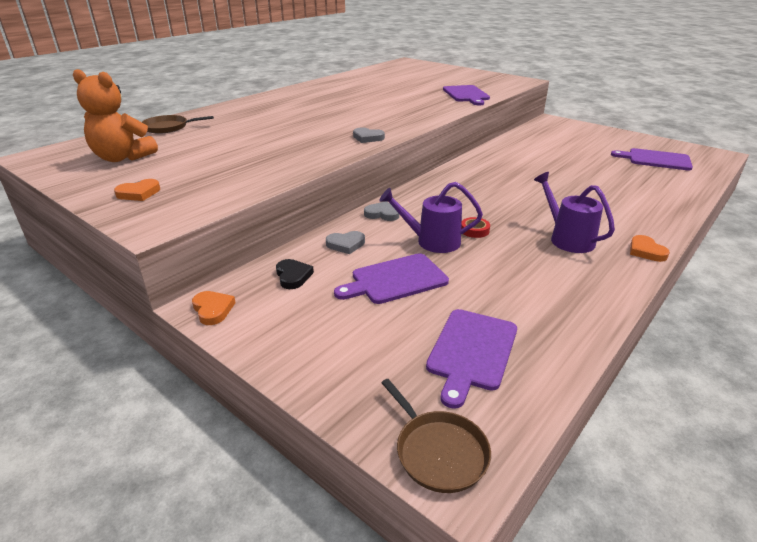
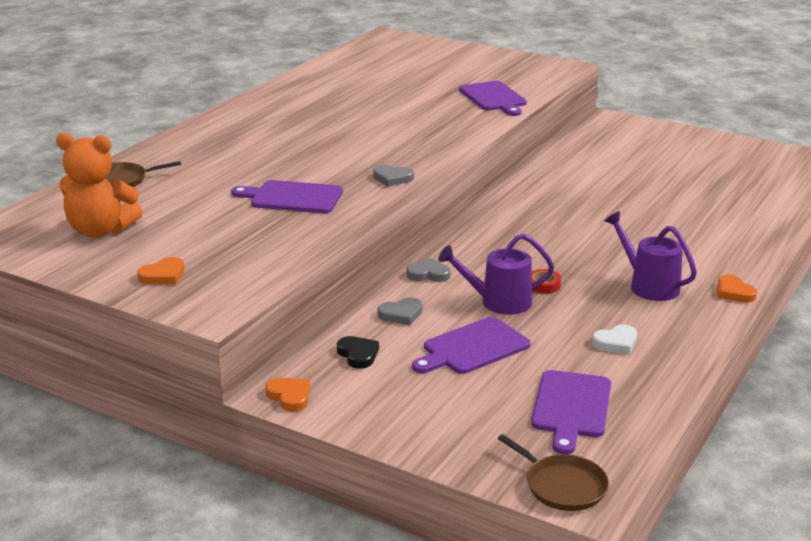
camera: 10 degrees left, 5 degrees down
(529, 288) = (616, 342): none -> white heart
(656, 159) = (745, 173): purple cutting board -> purple cutting board (292, 197)

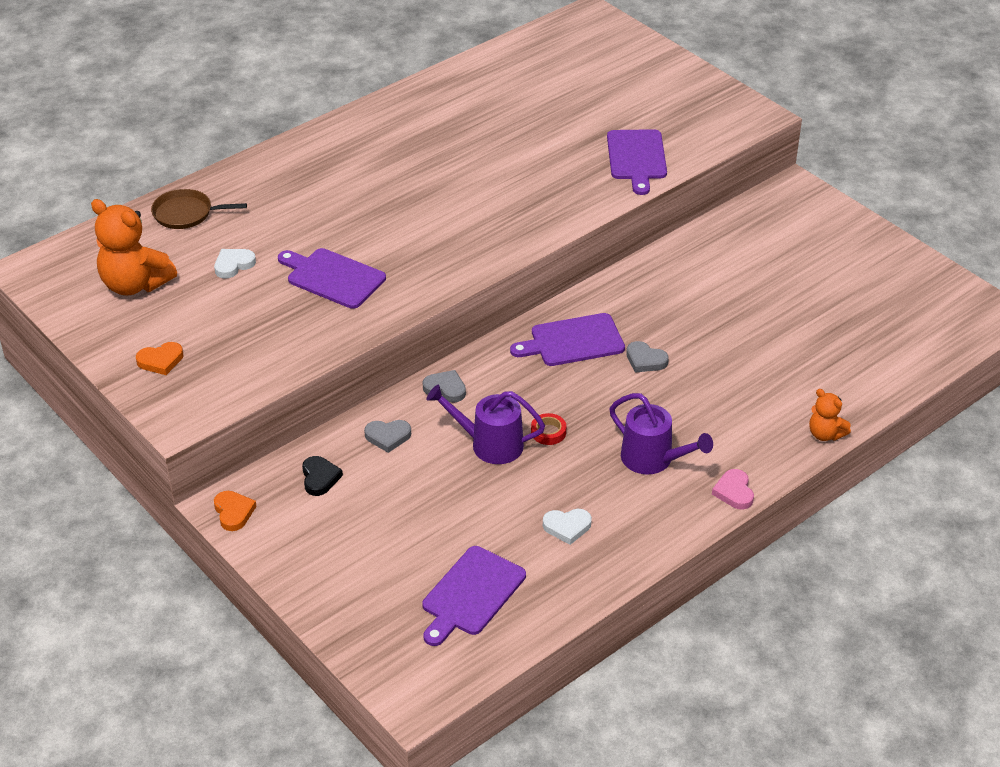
camera: 20 degrees right, 15 degrees up
(191, 204) = (233, 265): none -> white heart
(392, 178) = (446, 270): grey heart -> grey heart (645, 360)
(472, 348) = (428, 497): purple cutting board -> purple cutting board (573, 341)
(562, 486) = (405, 678): brown pan -> none
(648, 285) = (653, 460): purple watering can -> purple watering can turned 150 degrees clockwise
(734, 292) = (734, 492): orange heart -> pink heart
(769, 245) = (825, 434): none -> orange teddy bear

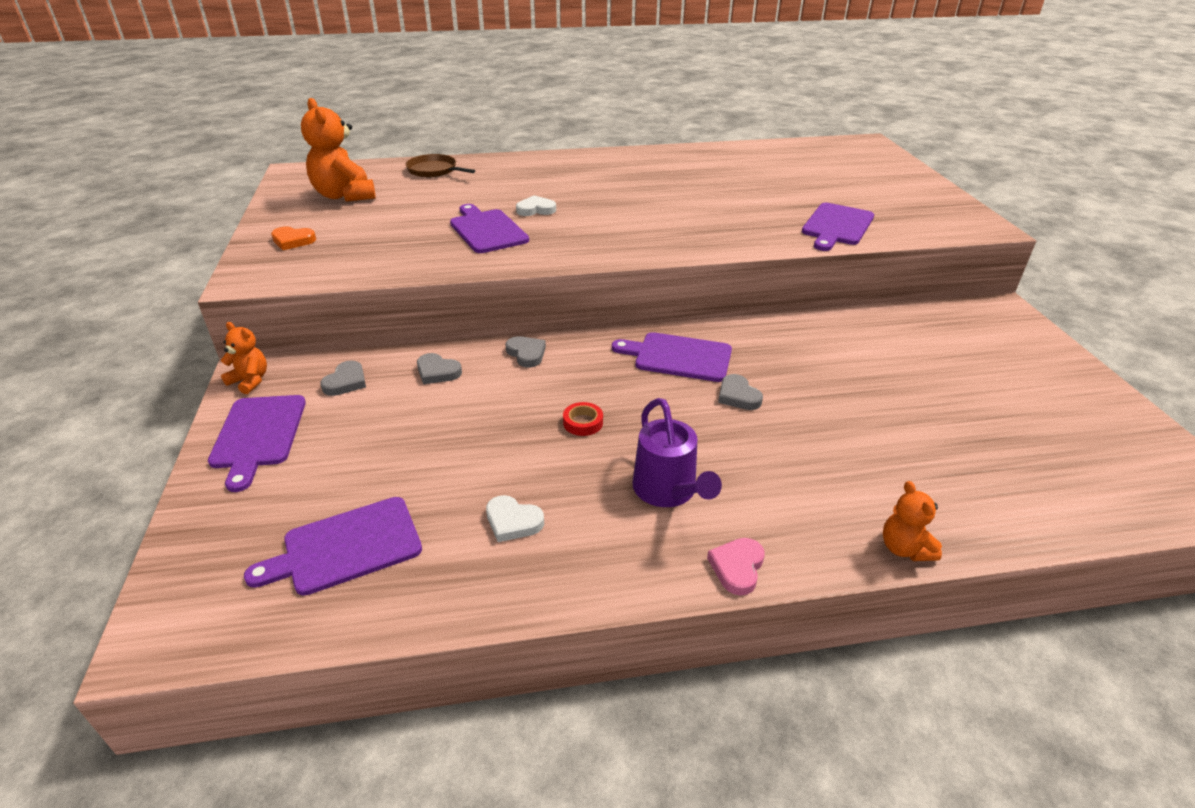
camera: 30 degrees right, 5 degrees down
(233, 265) = (425, 204): white heart -> white heart (536, 209)
(233, 512) = (250, 381): orange heart -> orange teddy bear
(304, 551) = (258, 435): none -> purple cutting board
(320, 478) = (346, 382): black heart -> grey heart
(489, 444) = (517, 412): purple watering can -> none

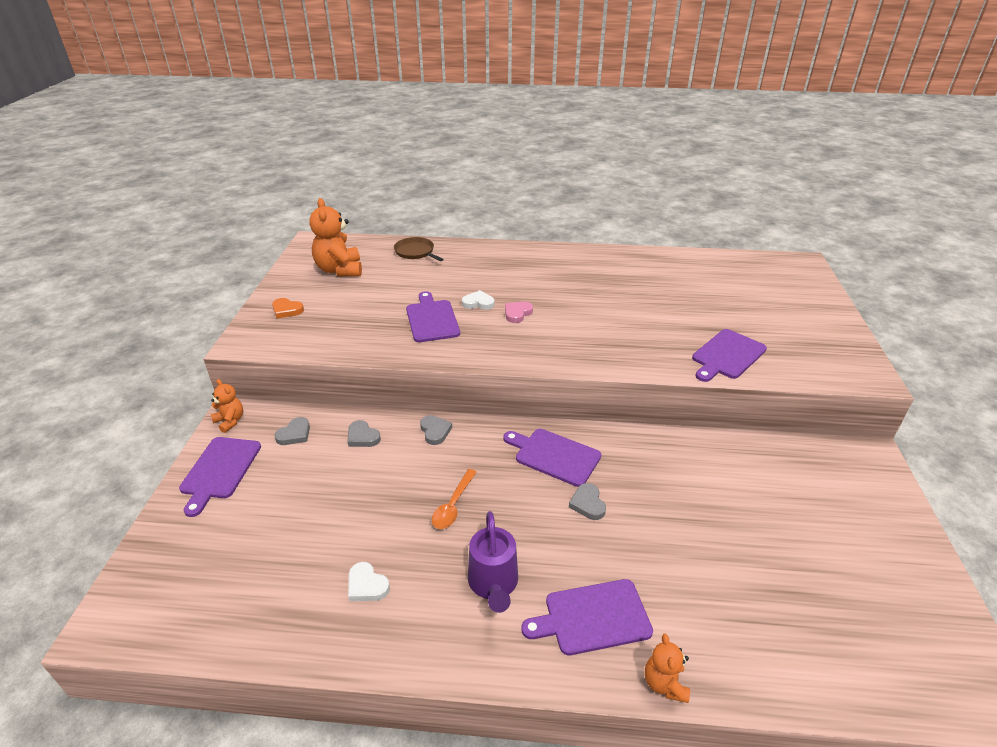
camera: 15 degrees right, 0 degrees up
(346, 547) = (244, 580): purple cutting board -> purple cutting board (592, 617)
(583, 422) = (453, 505): red tape -> orange spoon
(737, 567) = (519, 667): pink heart -> pink heart (517, 313)

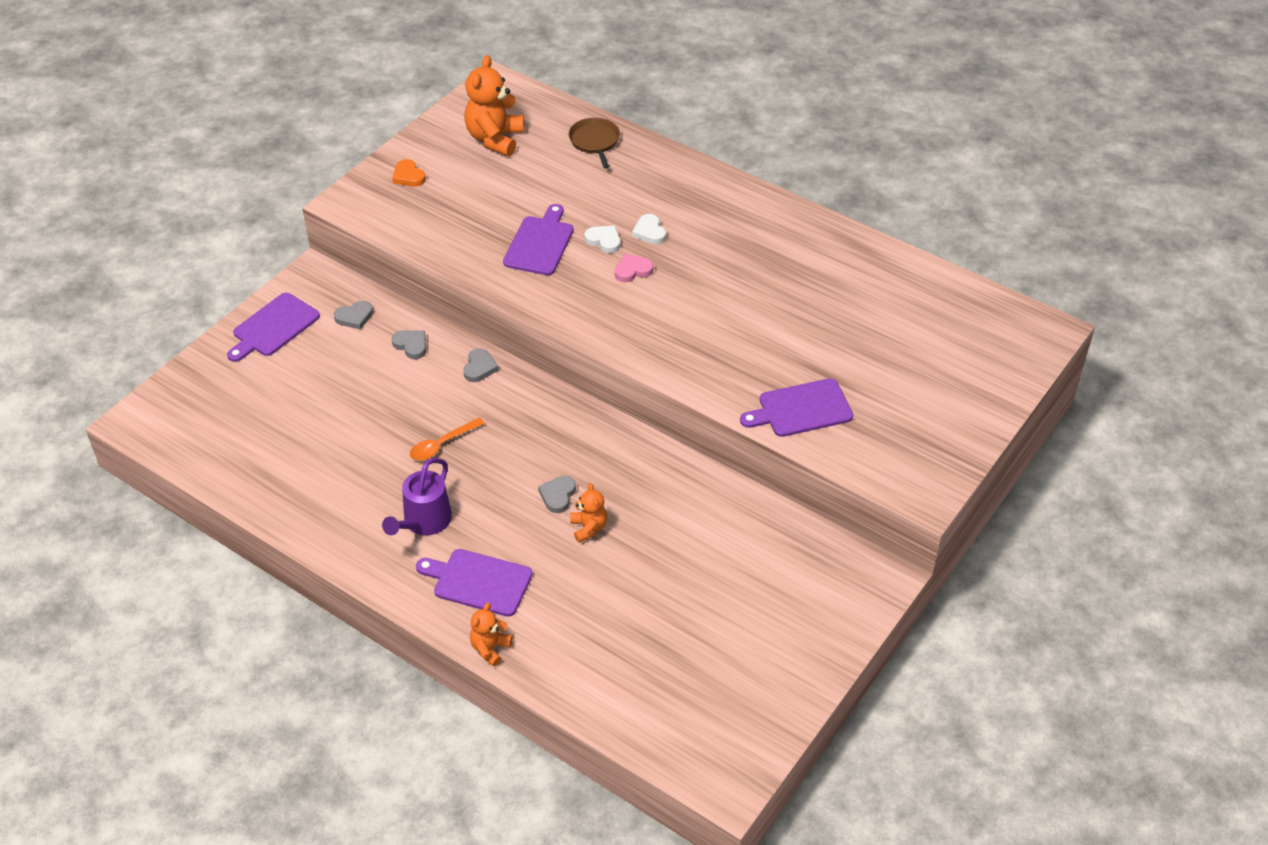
camera: 30 degrees right, 10 degrees up
(230, 421) = (307, 279): orange teddy bear -> orange teddy bear (588, 528)
(362, 437) = (411, 345): grey heart -> grey heart turned 150 degrees clockwise
(367, 585) = (328, 478): white heart -> white heart (649, 232)
(554, 456) = (568, 439): purple cutting board -> none

